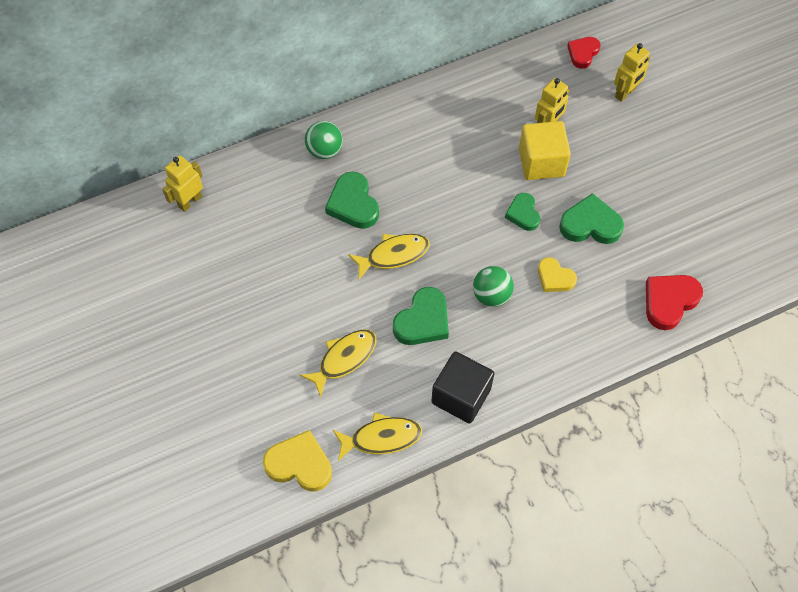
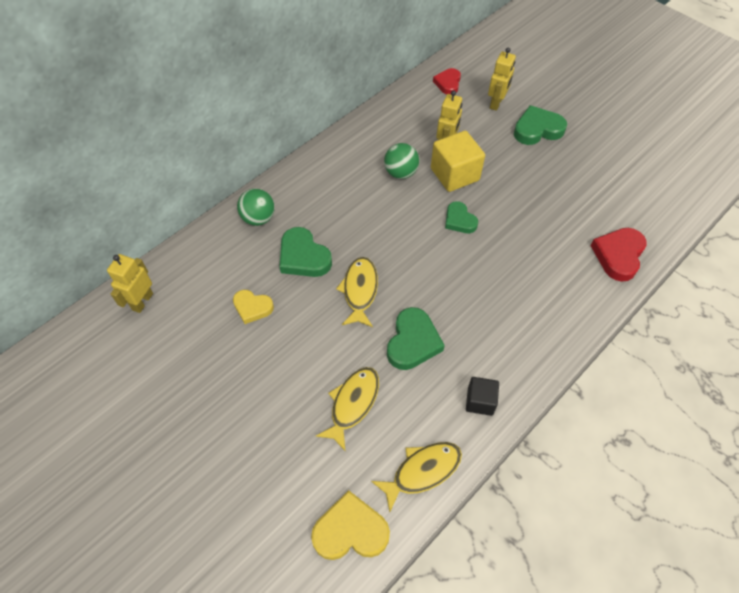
camera: 20 degrees left, 5 degrees down
(393, 255) = (360, 290): yellow fish -> yellow fish turned 45 degrees counterclockwise
(461, 396) = (480, 401): black cube -> black cube, size x0.58
(491, 295) = (464, 298): green ball -> green ball (400, 173)
(554, 278) = (512, 266): yellow heart -> yellow heart (252, 307)
(590, 224) = (520, 212): green heart -> green heart (537, 129)

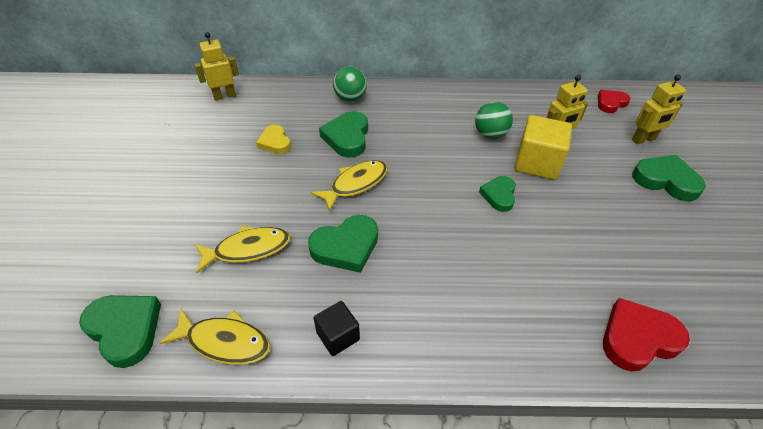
camera: 45 degrees right, 10 degrees down
(350, 531) = (125, 329): yellow heart -> green heart

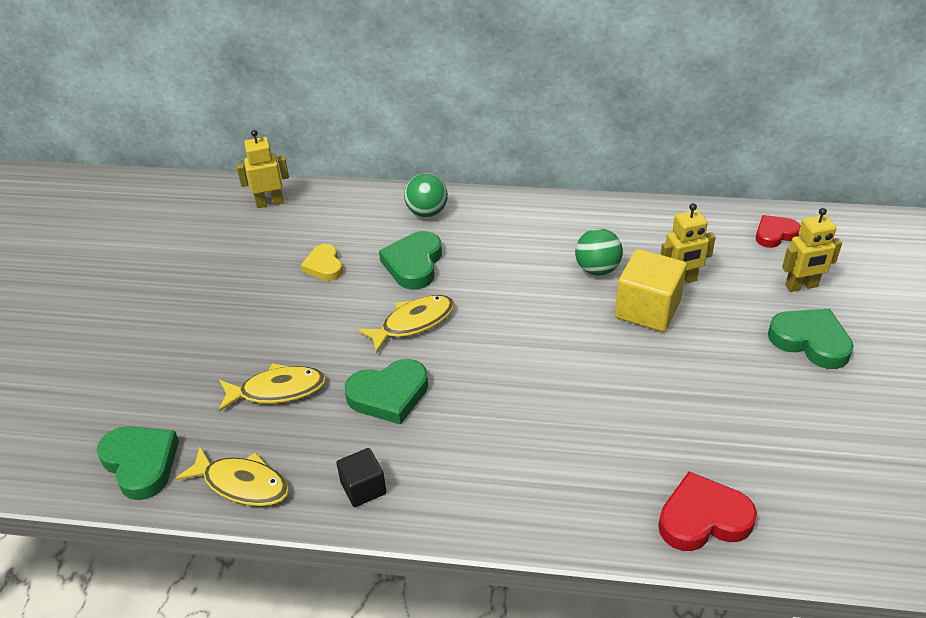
camera: 10 degrees right, 5 degrees down
(499, 195) = (587, 347): green heart -> none

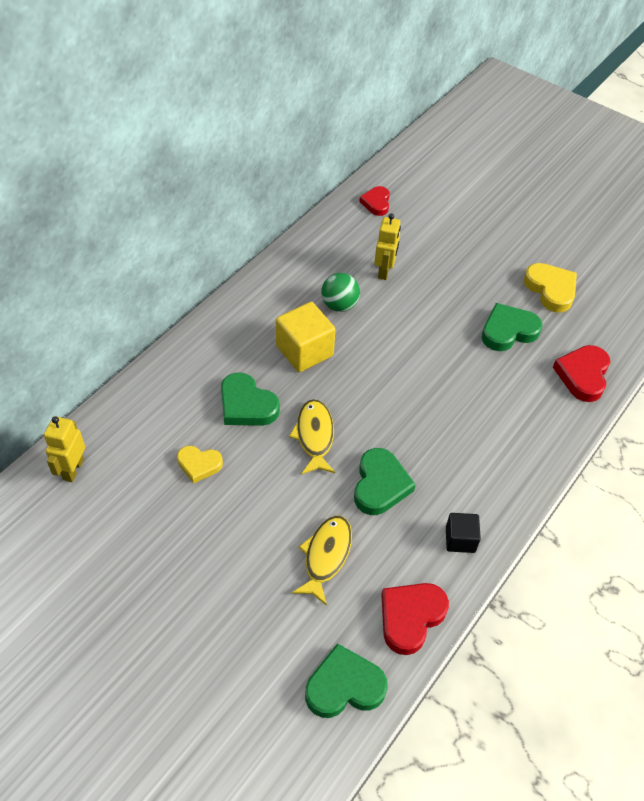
camera: 65 degrees left, 10 degrees up
(242, 484) = (410, 617): yellow fish -> red heart
(427, 212) = (189, 367): green ball -> none
(647, 309) = (398, 302): yellow cube -> yellow cube (304, 351)
(801, 286) = (432, 222): yellow robot -> none
(810, 341) = (480, 247): green heart -> green heart (508, 331)
(817, 433) = (551, 289): none -> yellow heart

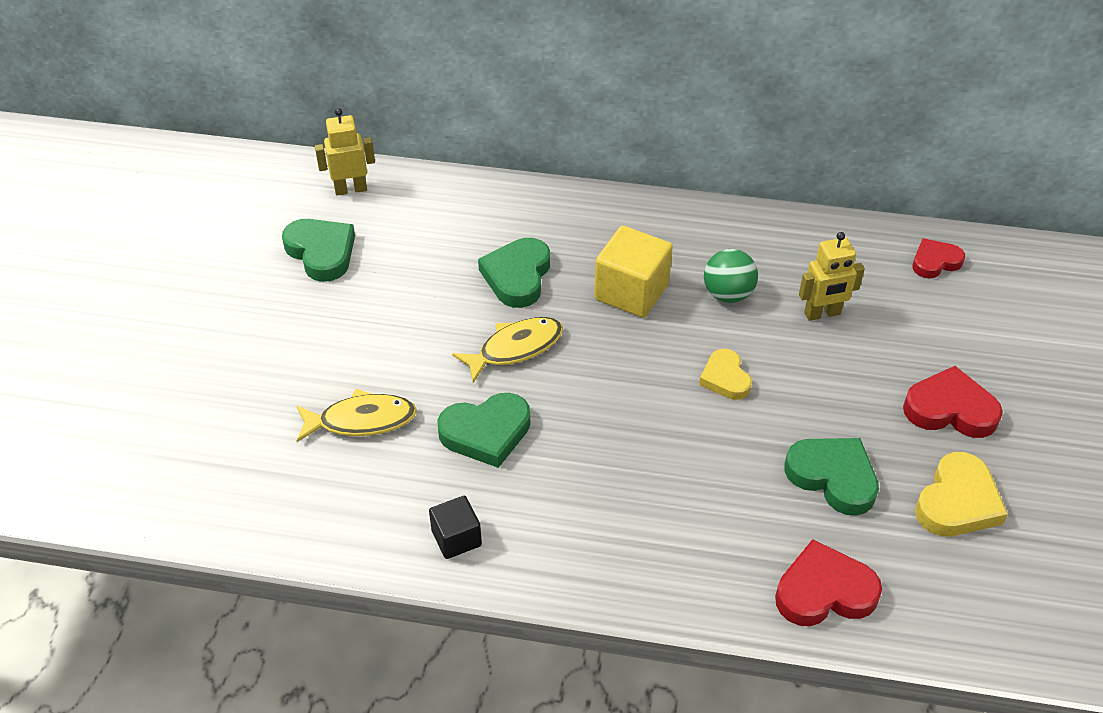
camera: 65 degrees right, 5 degrees down
(199, 465) = (414, 273): yellow heart -> yellow heart (725, 378)
(344, 686) = (211, 497): green heart -> green heart (321, 252)
(410, 617) = (323, 526): red heart -> red heart (950, 409)

